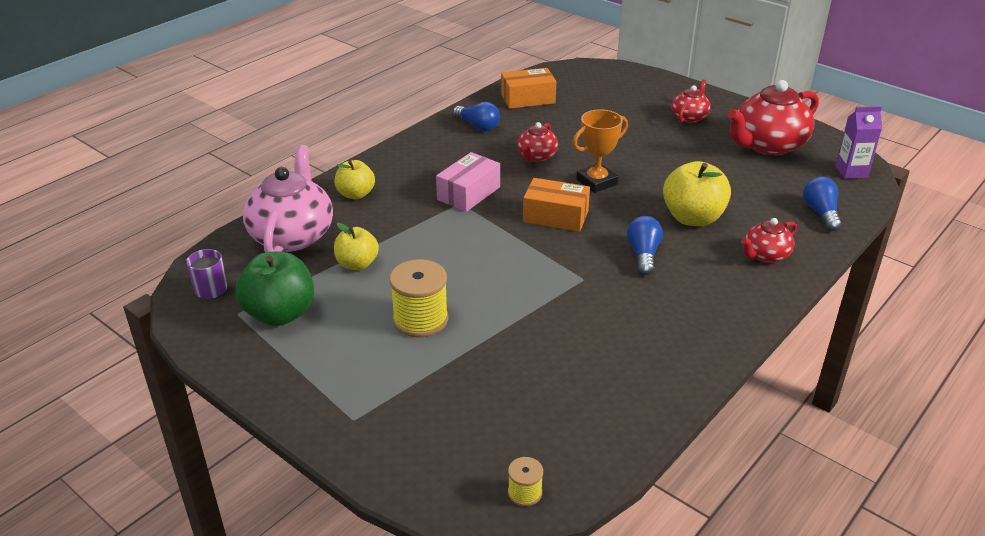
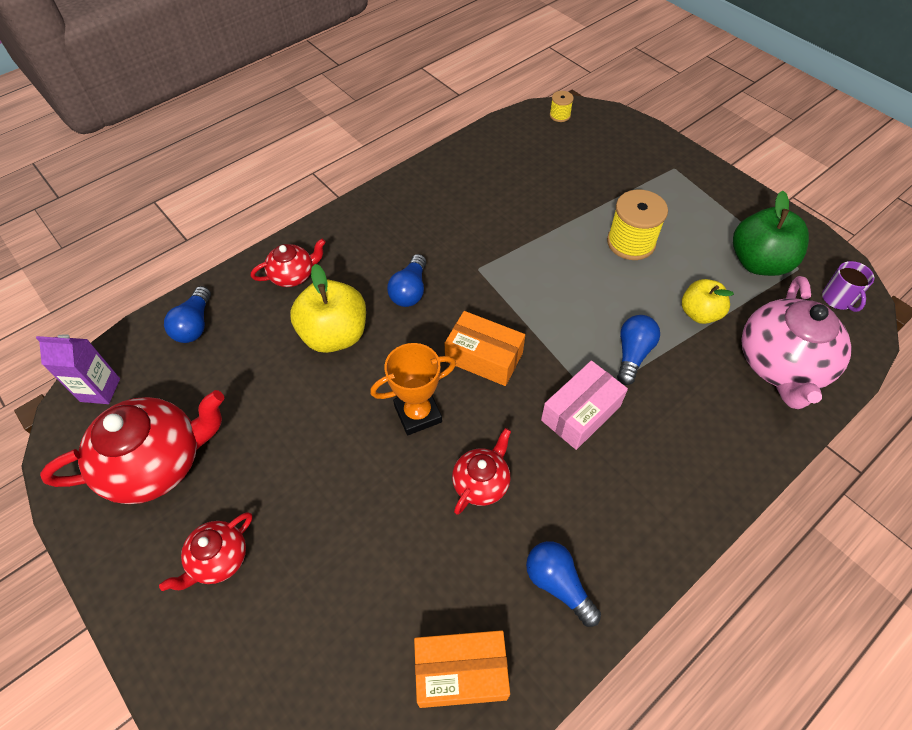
camera: 170 degrees left, 20 degrees up
(356, 194) = (723, 431): yellow apple -> none
(424, 230) = (632, 354): none -> blue light bulb

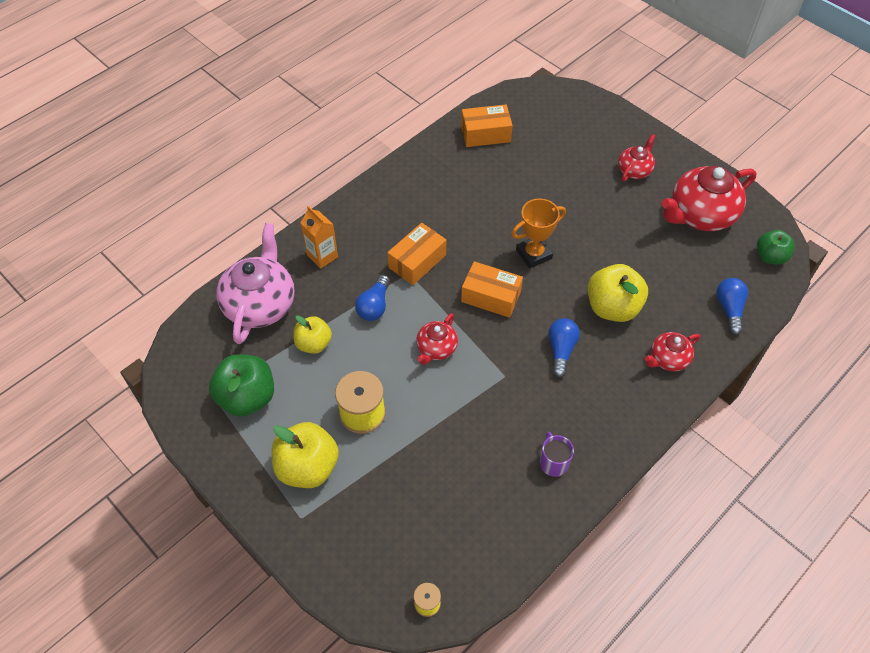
camera: 175 degrees right, 0 degrees up
(100, 390) = (770, 257): purple carton -> green apple
(481, 482) = (484, 216): red teapot -> red teapot (436, 348)
(558, 584) = (434, 170): blue light bulb -> none
(581, 413) = (417, 261): pink box -> orange box
(677, 202) = (308, 467): none -> yellow apple
(716, 429) = (322, 256): none -> orange carton
(838, 299) = (191, 364): purple mug -> purple mug (553, 462)

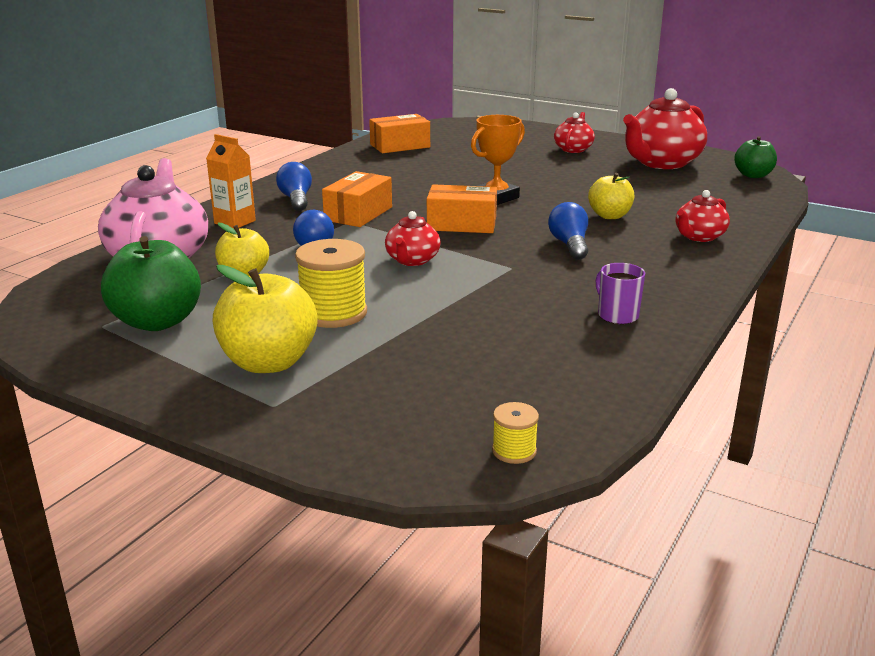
camera: 15 degrees left, 30 degrees down
(612, 307) = (609, 216): yellow apple -> yellow apple, size x0.63
(729, 309) = (739, 204): blue light bulb -> blue light bulb (296, 200)

